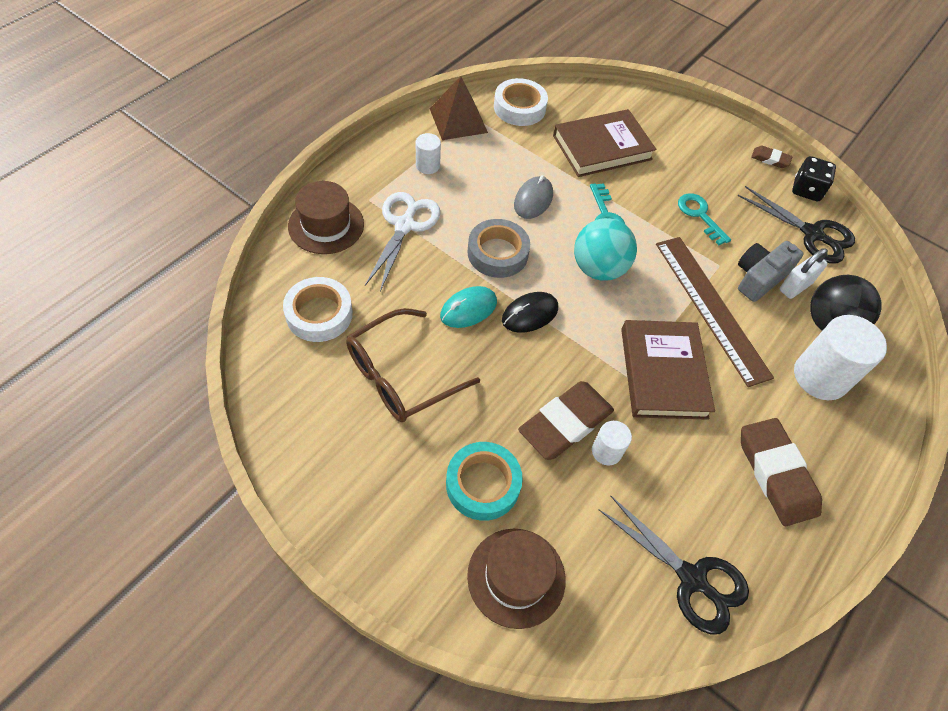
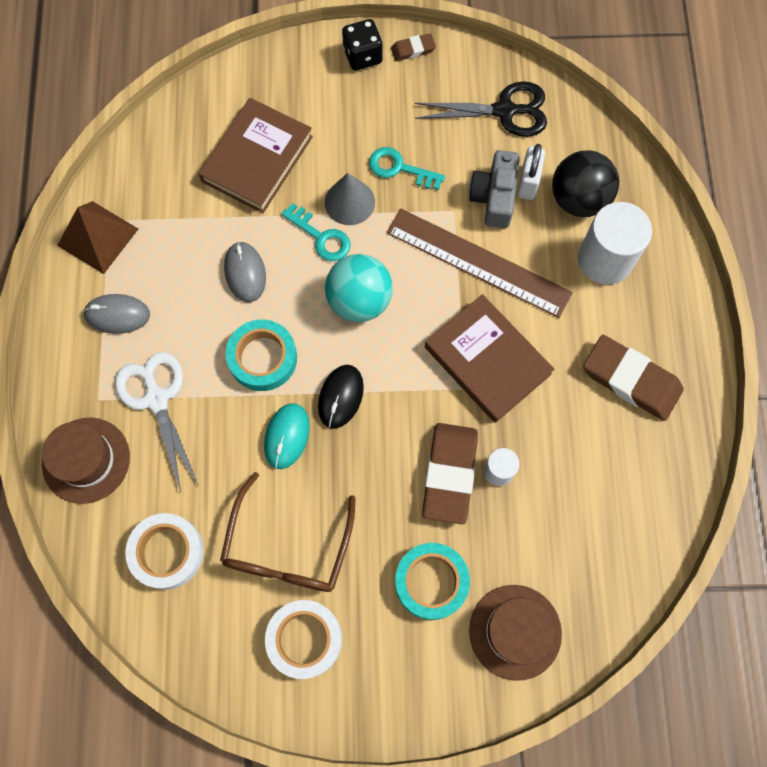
camera: 35 degrees left, 15 degrees up
(427, 165) = (117, 315): white cylinder -> grey mouse
(497, 253) = (263, 358): grey tape -> turquoise tape
(519, 108) = (142, 172): white tape -> white tape (304, 639)
(645, 210) = (349, 202): none -> grey cone
(692, 579) = (633, 521): black scissors -> none
(806, 190) = (467, 62): black dice -> black dice (363, 56)

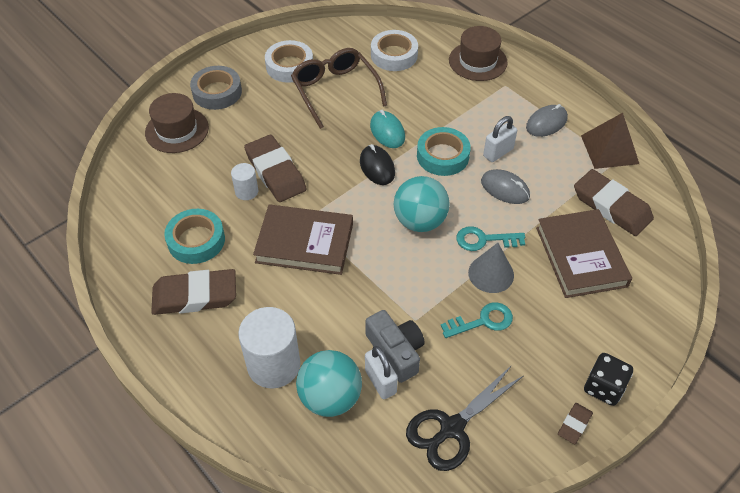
camera: 140 degrees right, 20 degrees down
(156, 398) = (476, 103): white scissors -> none
(173, 181) = (611, 206): none -> brown eraser
(205, 318) = (498, 152): none -> white padlock
(425, 663) = (217, 92): none -> grey tape
(431, 582) = (243, 122): turquoise tape -> turquoise tape (196, 240)
(478, 262) = (365, 297): brown ruler -> none
(578, 199) = (330, 397): black ball -> turquoise ball

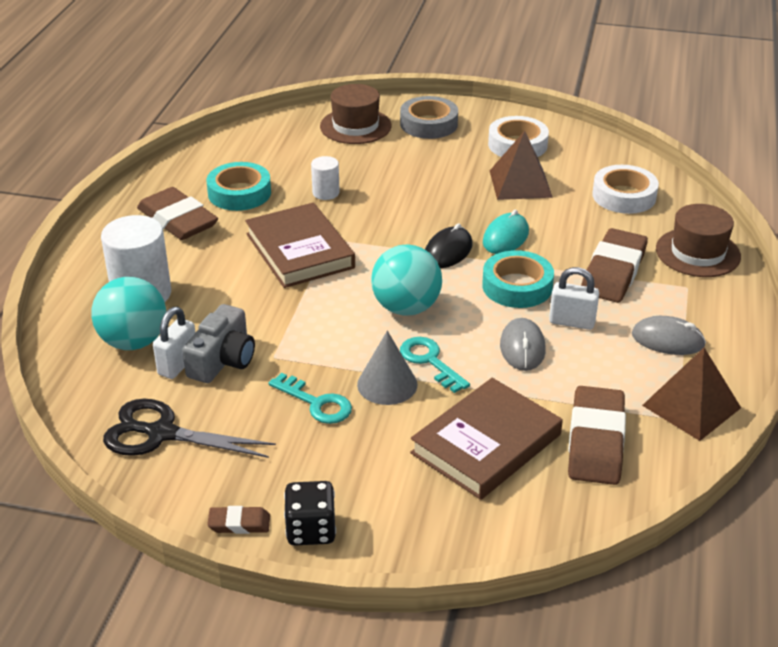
camera: 55 degrees right, 15 degrees down
(275, 172) = (368, 197): brown eraser -> brown eraser (613, 271)
(335, 91) = (520, 184): brown glasses -> brown pyramid

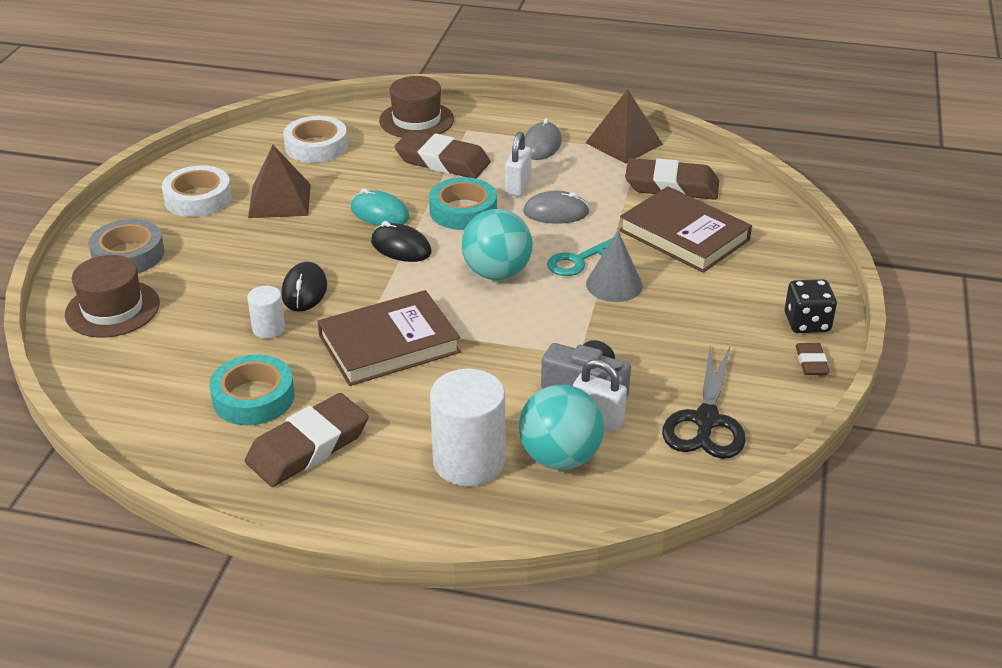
camera: 90 degrees left, 0 degrees up
(316, 403) = (646, 324): turquoise key -> none
(378, 205) = (304, 290): none -> black mouse

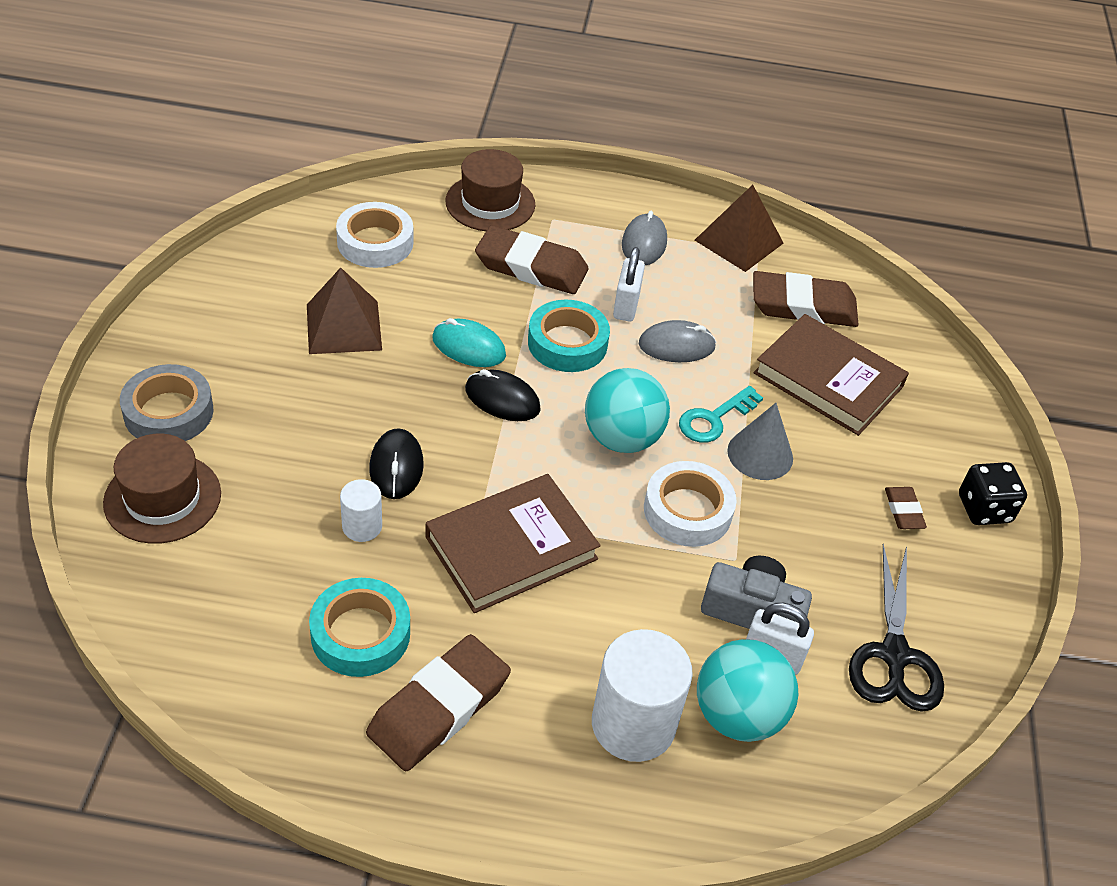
camera: 10 degrees left, 10 degrees up
(198, 198) = (242, 323): white tape -> white tape (687, 510)
(811, 362) = (997, 567): brown eraser -> brown eraser (903, 511)

